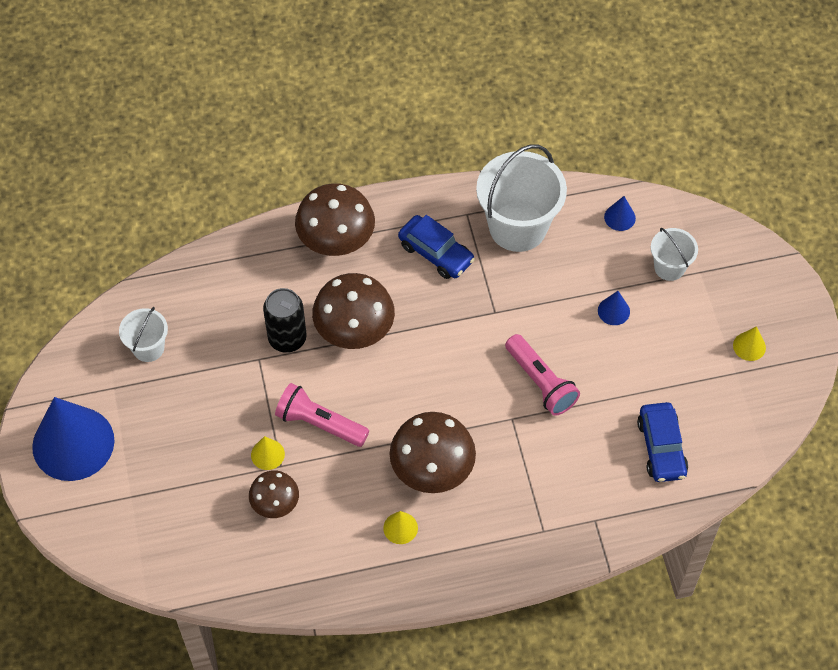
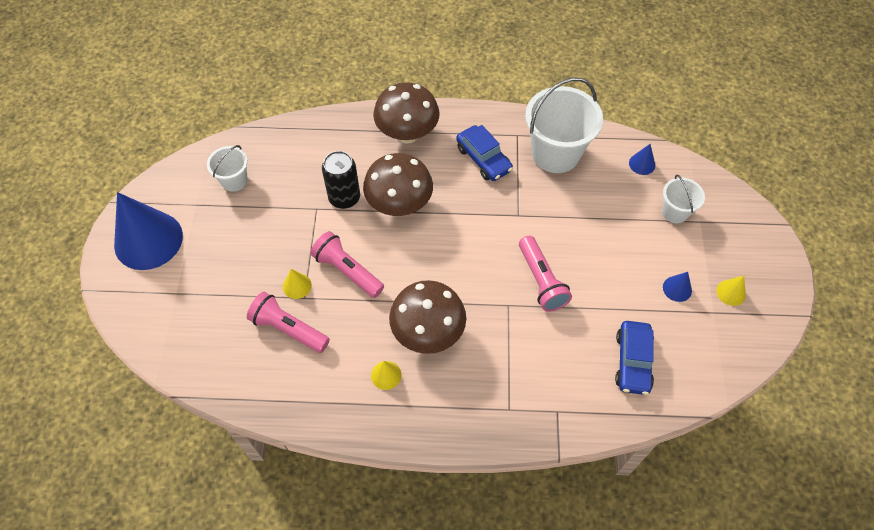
camera: 15 degrees right, 0 degrees up
(275, 504) = (289, 329): brown mushroom -> pink flashlight
(613, 311) = (618, 236): blue cone -> blue cone (677, 288)

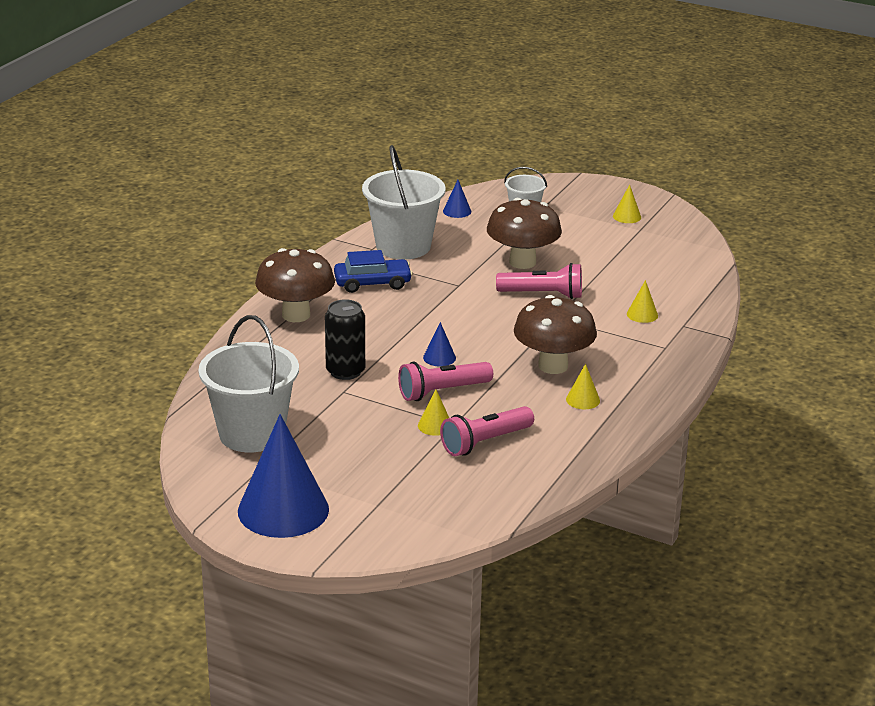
camera: 65 degrees left, 30 degrees down
(234, 180) = (251, 434): white bucket -> white bucket, size x1.90
(399, 205) = (386, 343): brown mushroom -> brown mushroom (522, 262)
(555, 370) = (642, 314): none -> yellow cone
(633, 361) = (660, 278): blue car -> none
(677, 288) = (604, 237): blue cone -> blue cone (439, 357)

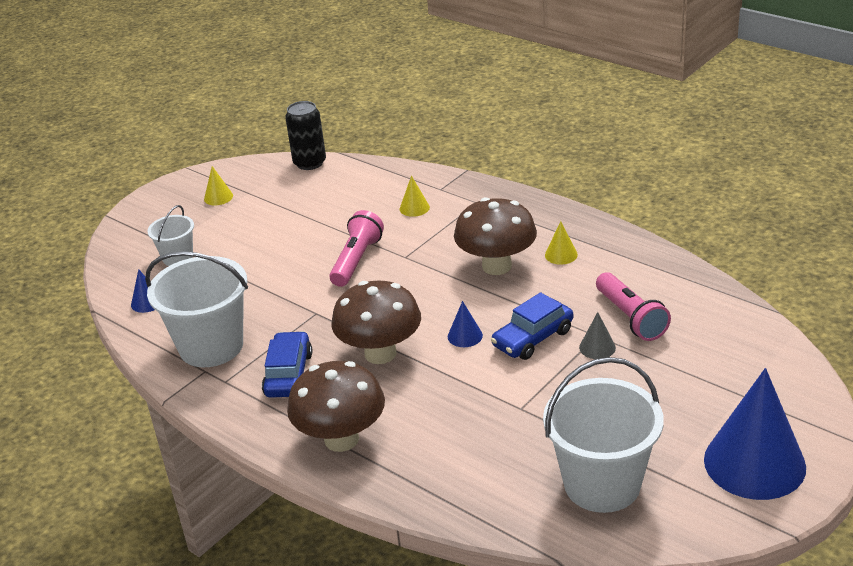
camera: 75 degrees left, 5 degrees up
(345, 371) = (479, 404): black can -> black can (309, 163)
(435, 425) = (597, 347): yellow cone -> grey cone
(442, 391) = (533, 338): pink flashlight -> blue car
(522, 262) = (284, 267): brown mushroom -> brown mushroom (380, 353)

